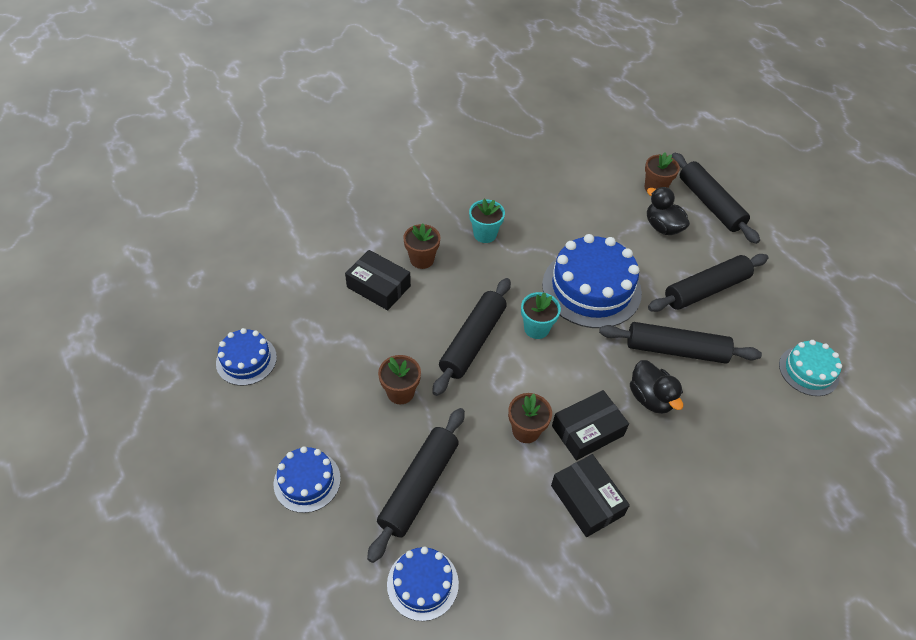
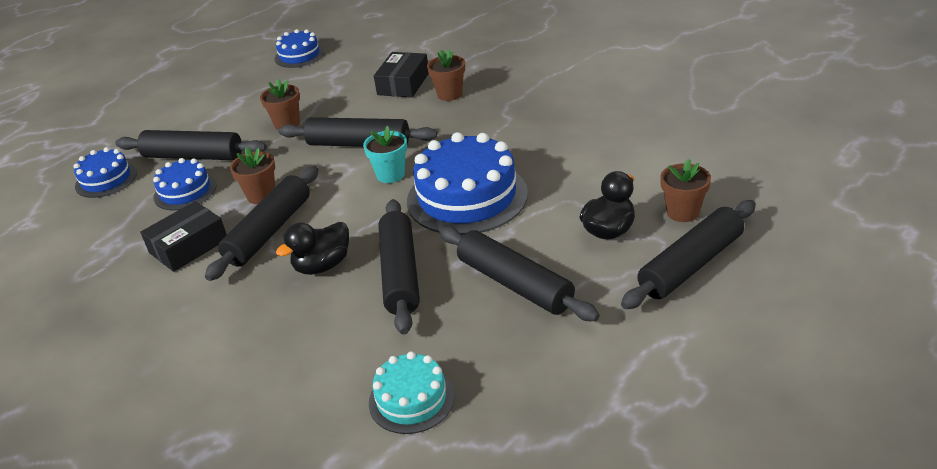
camera: 80 degrees right, 15 degrees down
(307, 481) = (193, 109): blue cake -> blue cake (185, 191)
(485, 234) = (507, 117): turquoise flower pot -> none
(587, 431) = (269, 231): black box -> black rolling pin

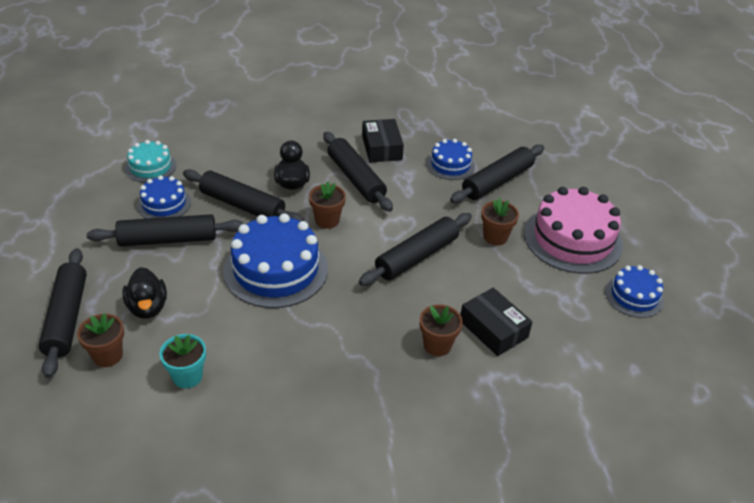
camera: 120 degrees right, 5 degrees up
(106, 179) = (508, 142): blue cake -> blue cake (164, 204)
(251, 95) = (573, 239): none -> pink cake
(261, 195) = (403, 190): brown flower pot -> brown flower pot (327, 220)
(390, 175) = (352, 251): turquoise flower pot -> turquoise flower pot (187, 376)

